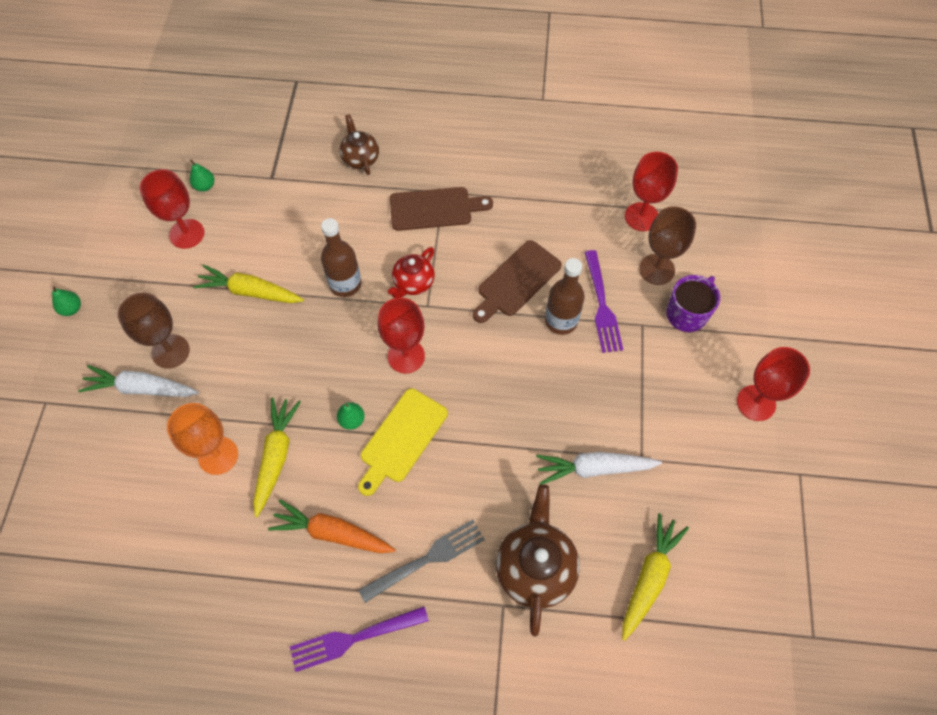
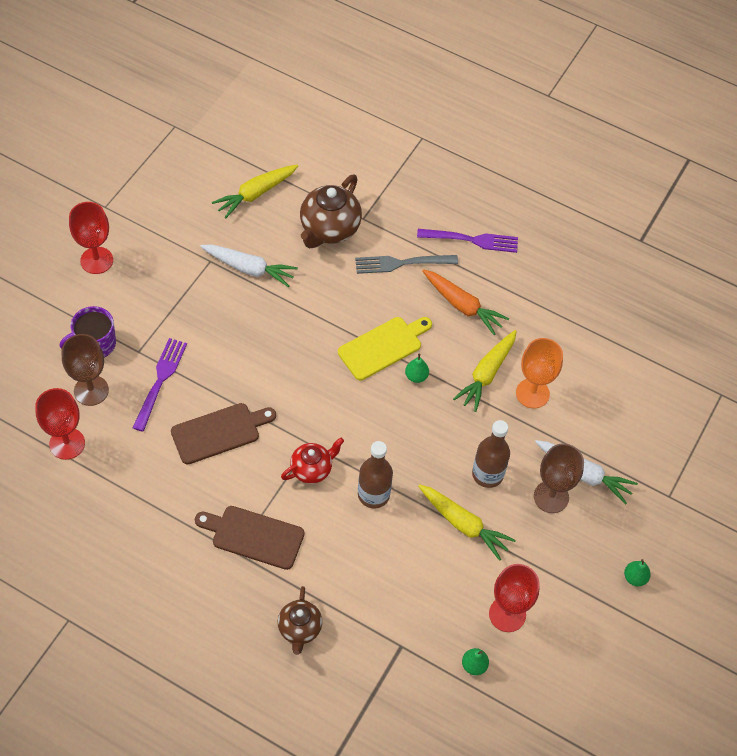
camera: 160 degrees left, 5 degrees down
(406, 356) = (349, 408): red goblet -> none
(561, 321) = (203, 382): brown bottle -> brown bottle (487, 474)

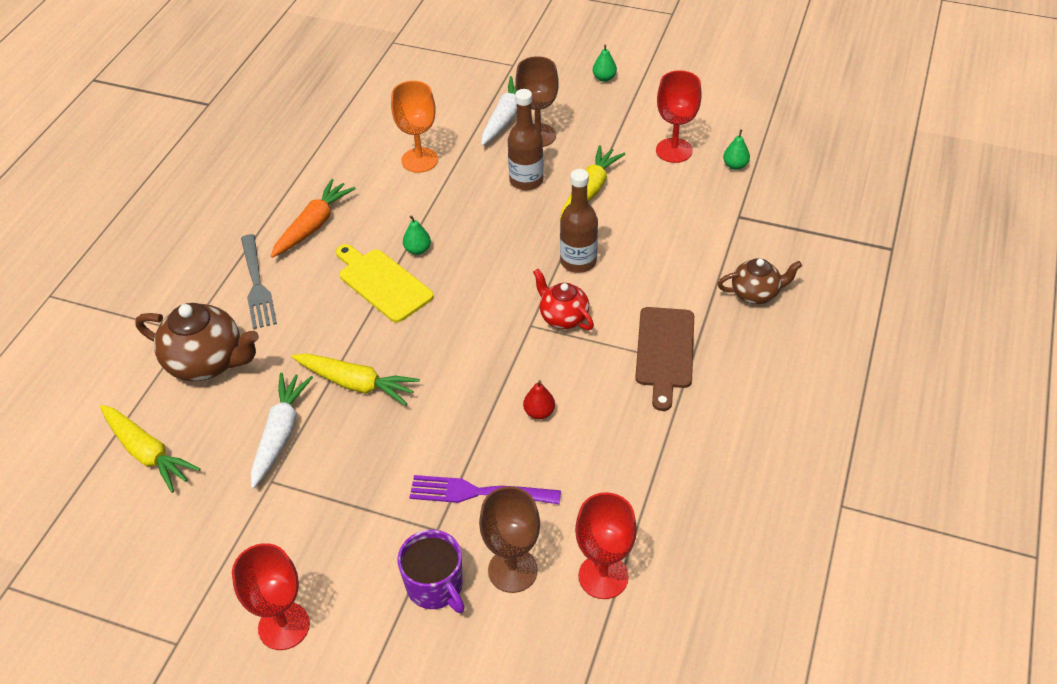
camera: 95 degrees left, 10 degrees down
(219, 432) = (539, 412): brown cutting board -> red pear
(472, 240) = (216, 229): purple fork -> none
(486, 374) = (402, 196): yellow carrot -> yellow carrot (356, 384)

